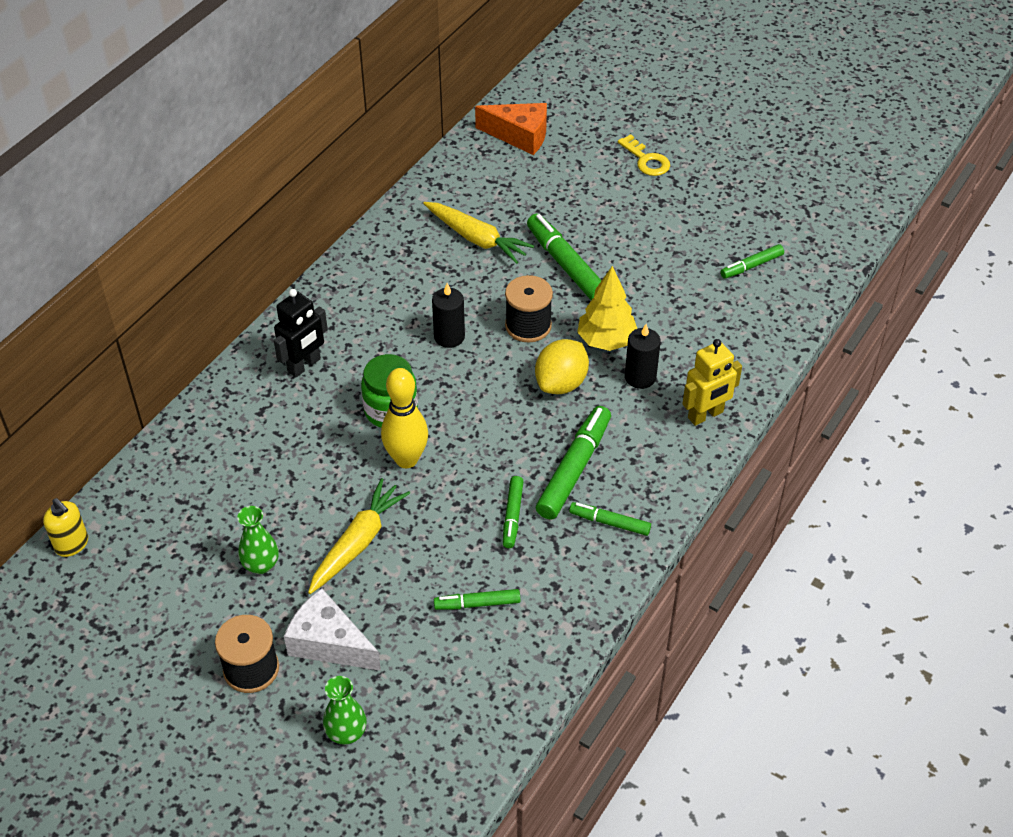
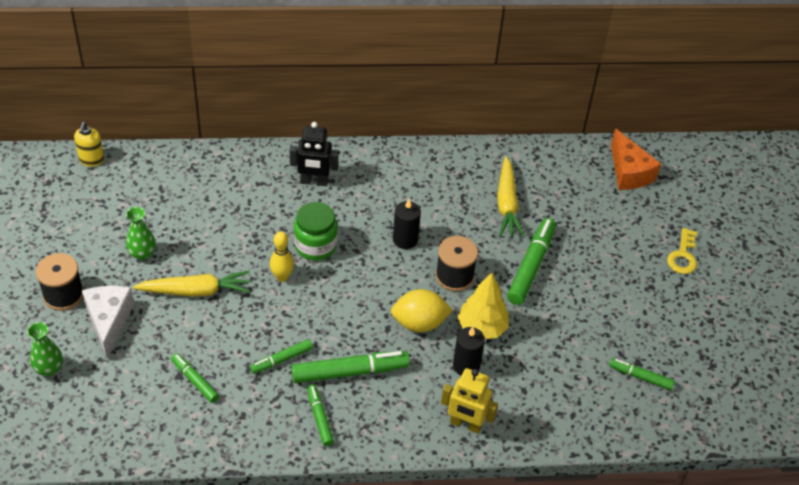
camera: 50 degrees right, 0 degrees up
(406, 459) = (282, 277): yellow bowling pin -> yellow bowling pin, size x0.65

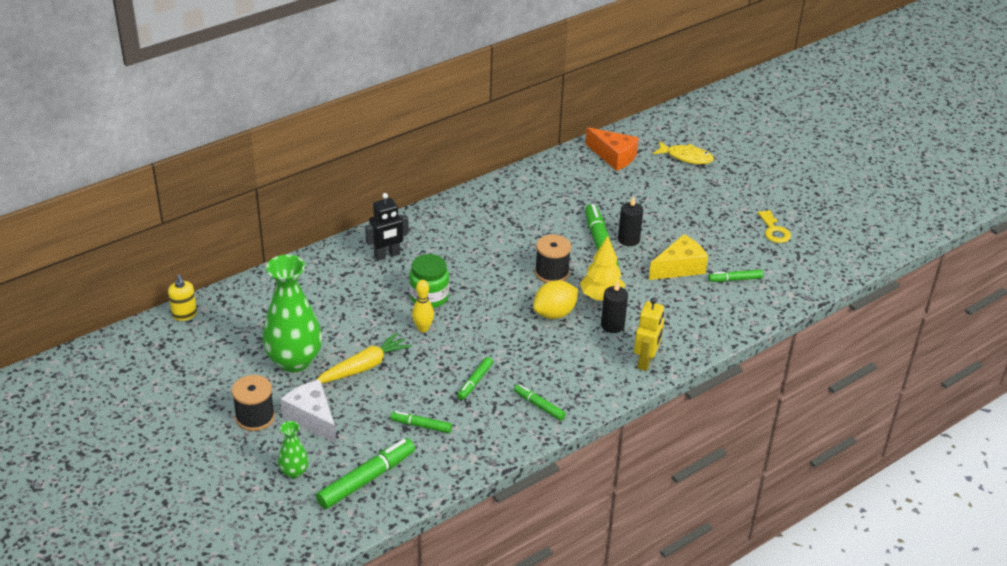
camera: 30 degrees left, 10 degrees down
(142, 254) = (294, 361): green vase -> green vase, size x2.10
(349, 372) = (533, 367): green marker -> green marker (366, 479)
(405, 240) = (493, 265): black candle -> black candle (628, 239)
(465, 424) = (646, 361): yellow robot -> yellow robot turned 60 degrees counterclockwise
(507, 204) = (546, 211): yellow carrot -> none
(591, 333) = (679, 267): none -> yellow cheese
(683, 256) = (696, 194): yellow key -> yellow key (774, 230)
(708, 207) = (686, 157): none -> yellow fish

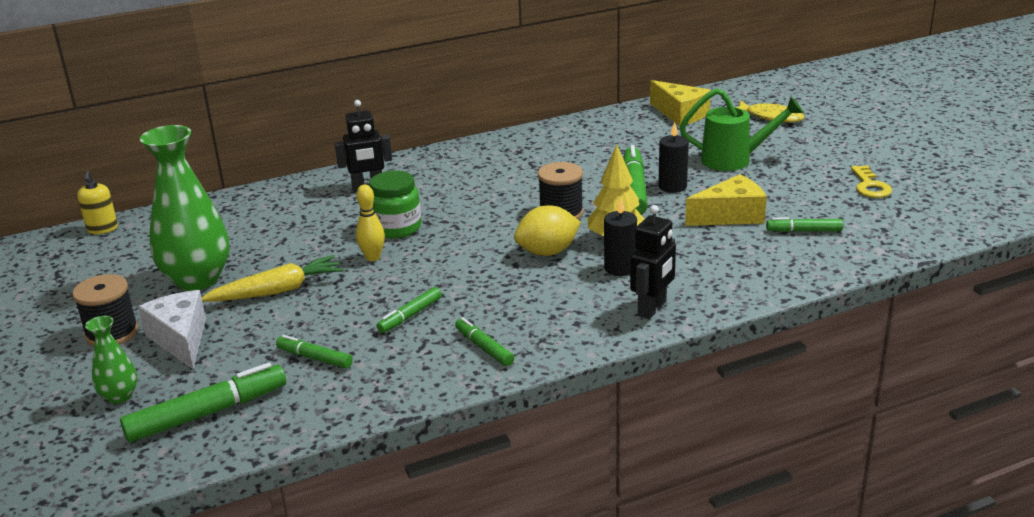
camera: 15 degrees right, 10 degrees down
(613, 156) = (680, 114): orange cheese -> yellow cheese
(646, 361) = (652, 309): yellow robot -> black robot
(668, 208) = (734, 160): none -> green watering can

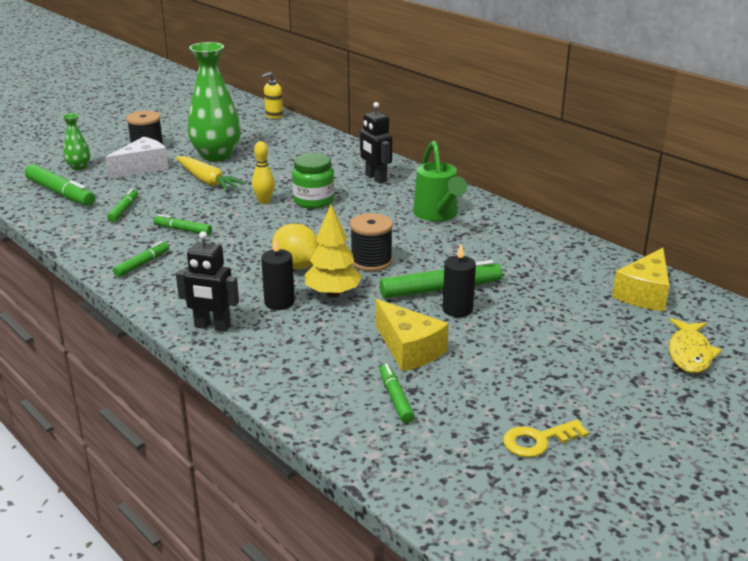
camera: 70 degrees right, 0 degrees up
(734, 160) = (546, 339): green watering can -> green watering can (437, 215)

